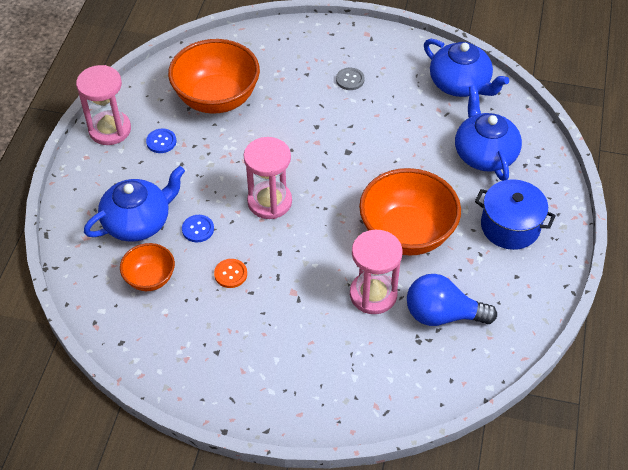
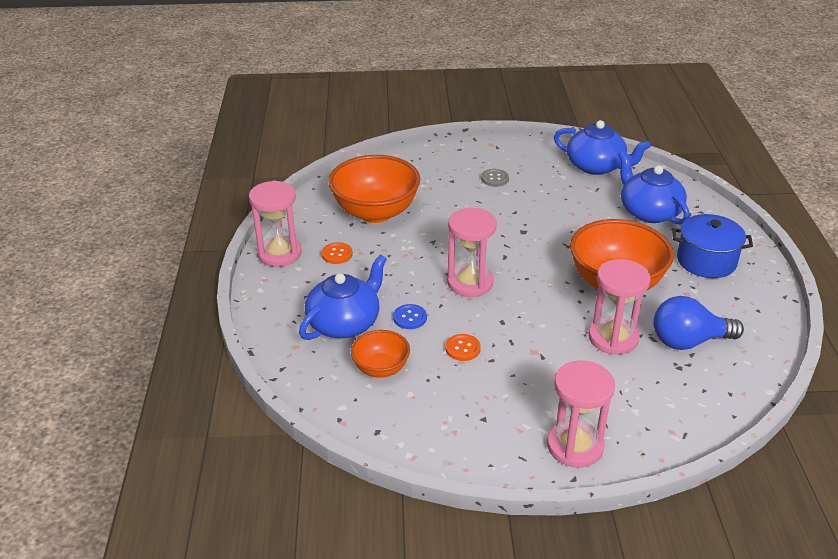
camera: 15 degrees left, 15 degrees down
(161, 142) = (337, 254): blue button -> orange button
(282, 399) = (575, 446): none -> pink hourglass

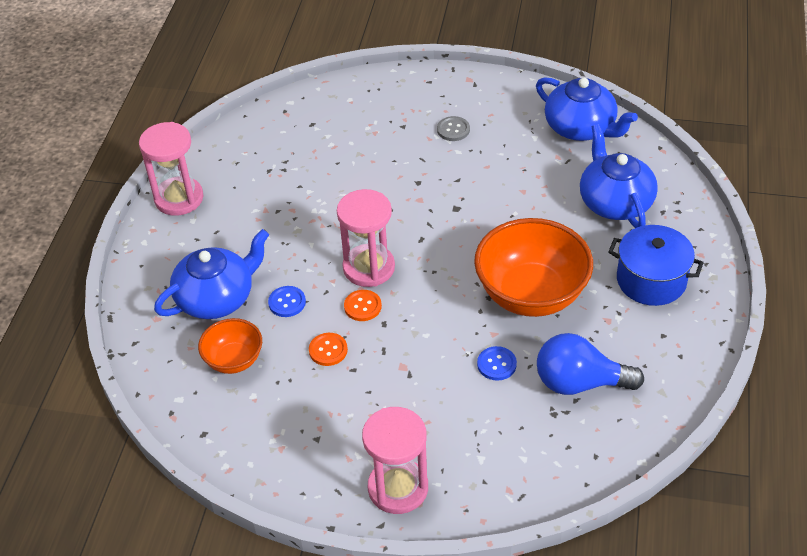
camera: 15 degrees right, 10 degrees up
(337, 254) = (239, 208): orange button -> orange button (362, 306)
(375, 212) = (301, 158): orange bowl -> none
(613, 338) = (496, 364): pink hourglass -> blue button

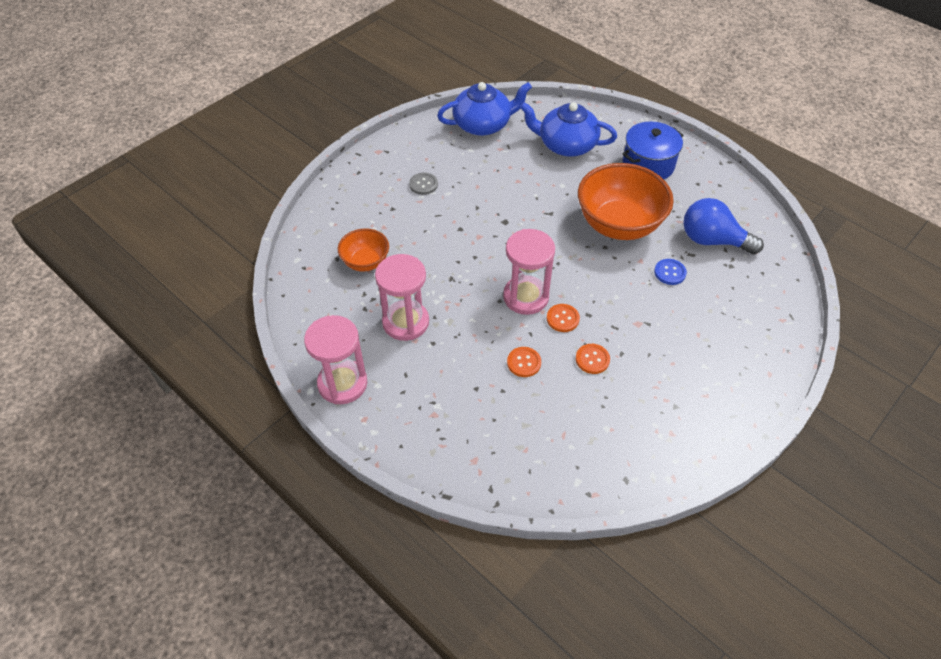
camera: 60 degrees left, 5 degrees up
(217, 298) = (483, 406): blue teapot -> none
(234, 360) = (561, 424): orange bowl -> orange bowl (365, 262)
(287, 302) = (524, 362): blue button -> orange button
(398, 488) = (749, 379): pink hourglass -> pink hourglass (405, 322)
(579, 382) = (712, 240): blue light bulb -> blue light bulb turned 75 degrees clockwise

